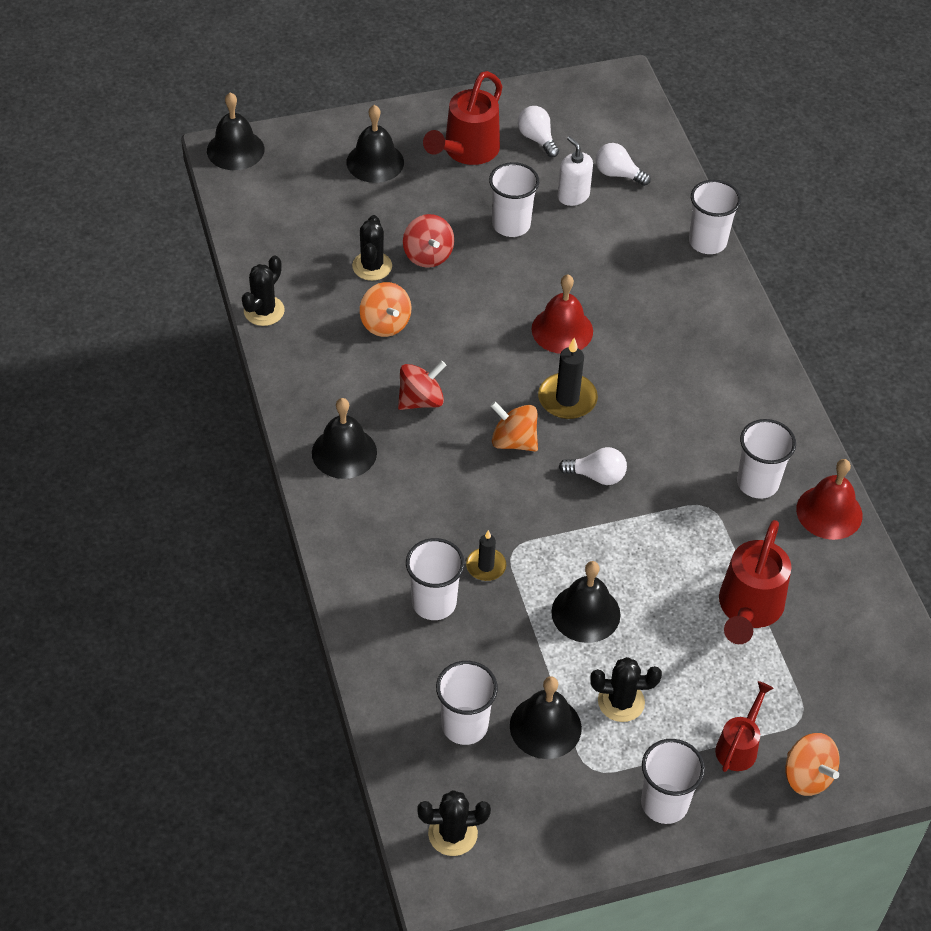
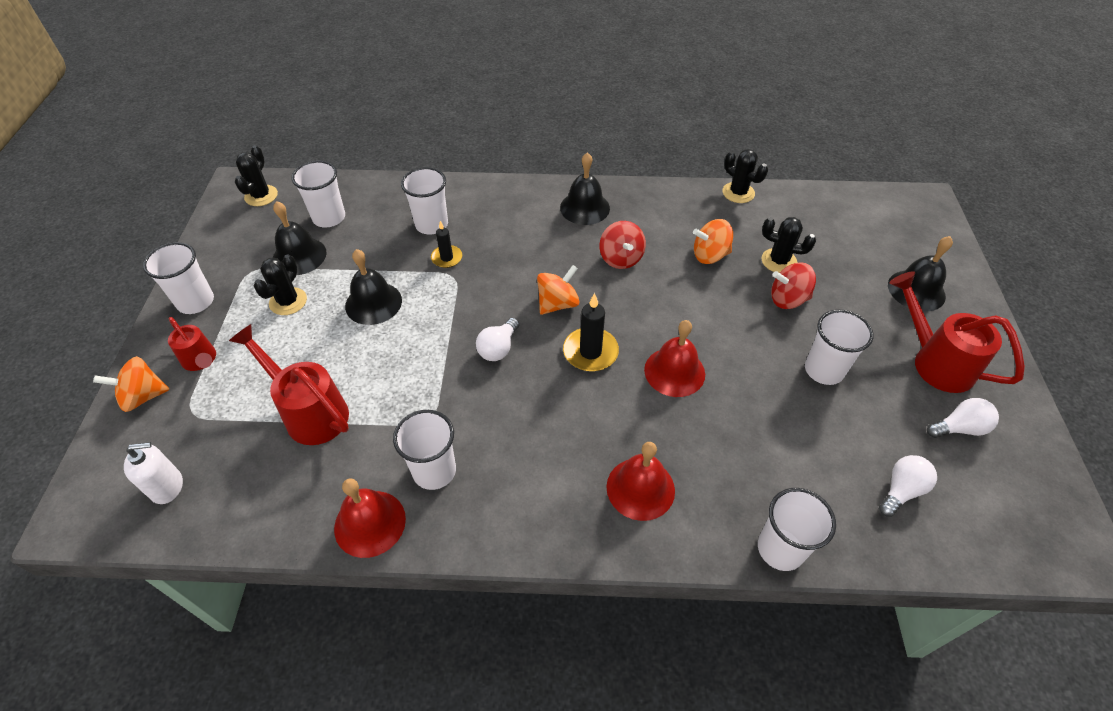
camera: 110 degrees right, 0 degrees up
(235, 150) = (929, 207): black bell -> none
(573, 196) = (865, 435): white soap dispenser -> white soap dispenser (167, 487)
(699, 334) = (640, 488): none -> red bell

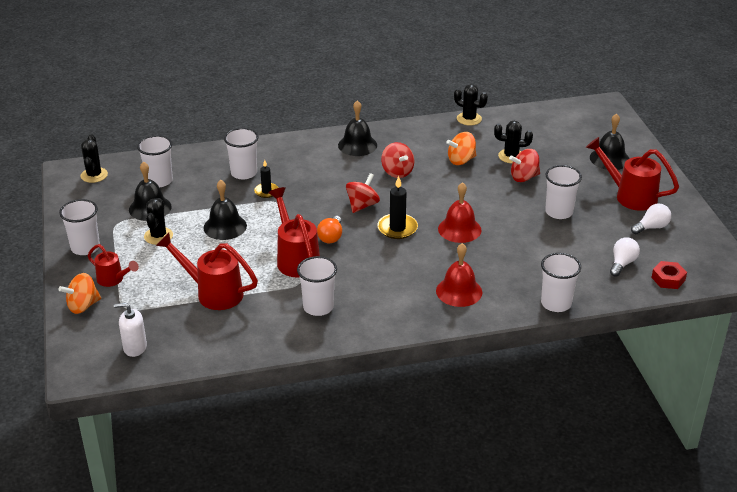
camera: 15 degrees left, 15 degrees down
(167, 487) = (135, 347): white soap dispenser -> white soap dispenser turned 150 degrees counterclockwise
(370, 523) = (288, 339): red bell -> none
(439, 376) = (296, 258): none -> red watering can
(498, 348) = (331, 237): white light bulb -> orange light bulb
(557, 304) = (362, 205): orange spinning top -> red spinning top
(970, 540) = (668, 279): none -> red nut

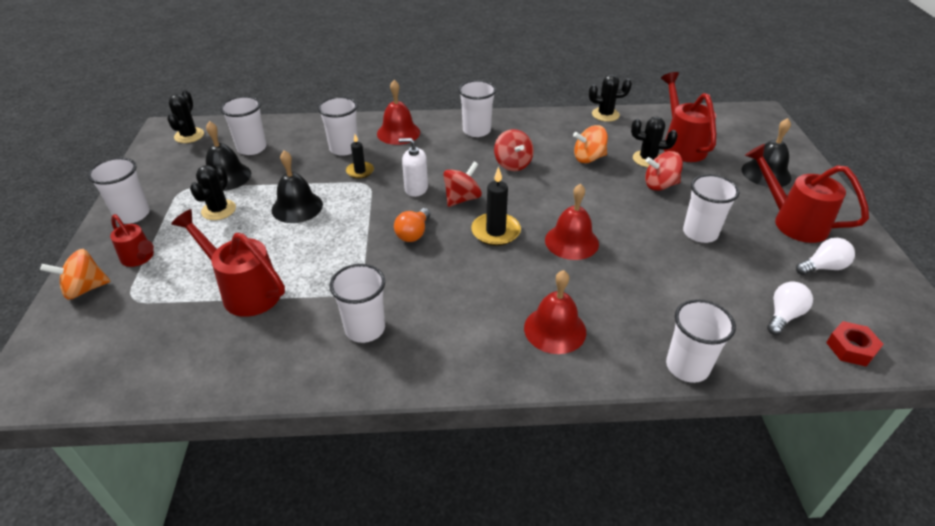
camera: 10 degrees right, 5 degrees up
(135, 347) = (111, 358): white soap dispenser -> white soap dispenser (416, 189)
(287, 154) = (398, 133): none -> red bell
(296, 258) = (362, 257): red watering can -> red watering can (681, 145)
(357, 145) = (476, 131): black bell -> white cup
(469, 119) = (605, 115): black cactus -> black cactus turned 45 degrees counterclockwise

